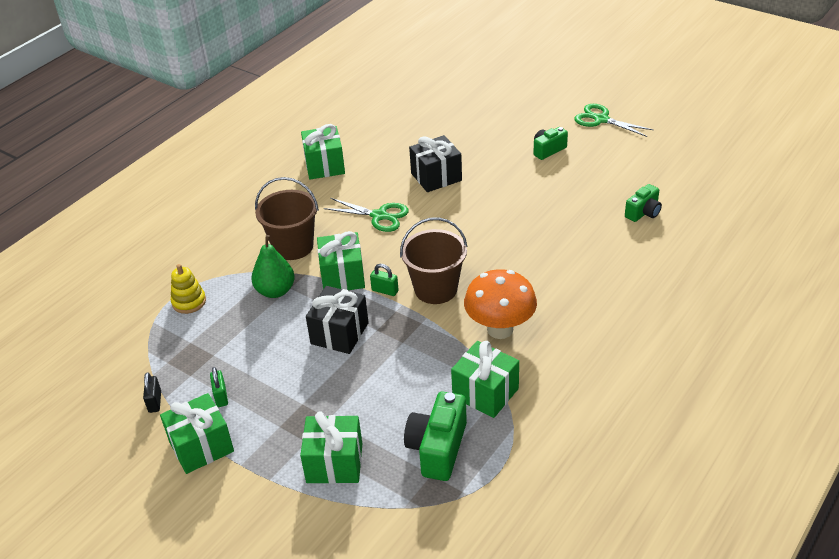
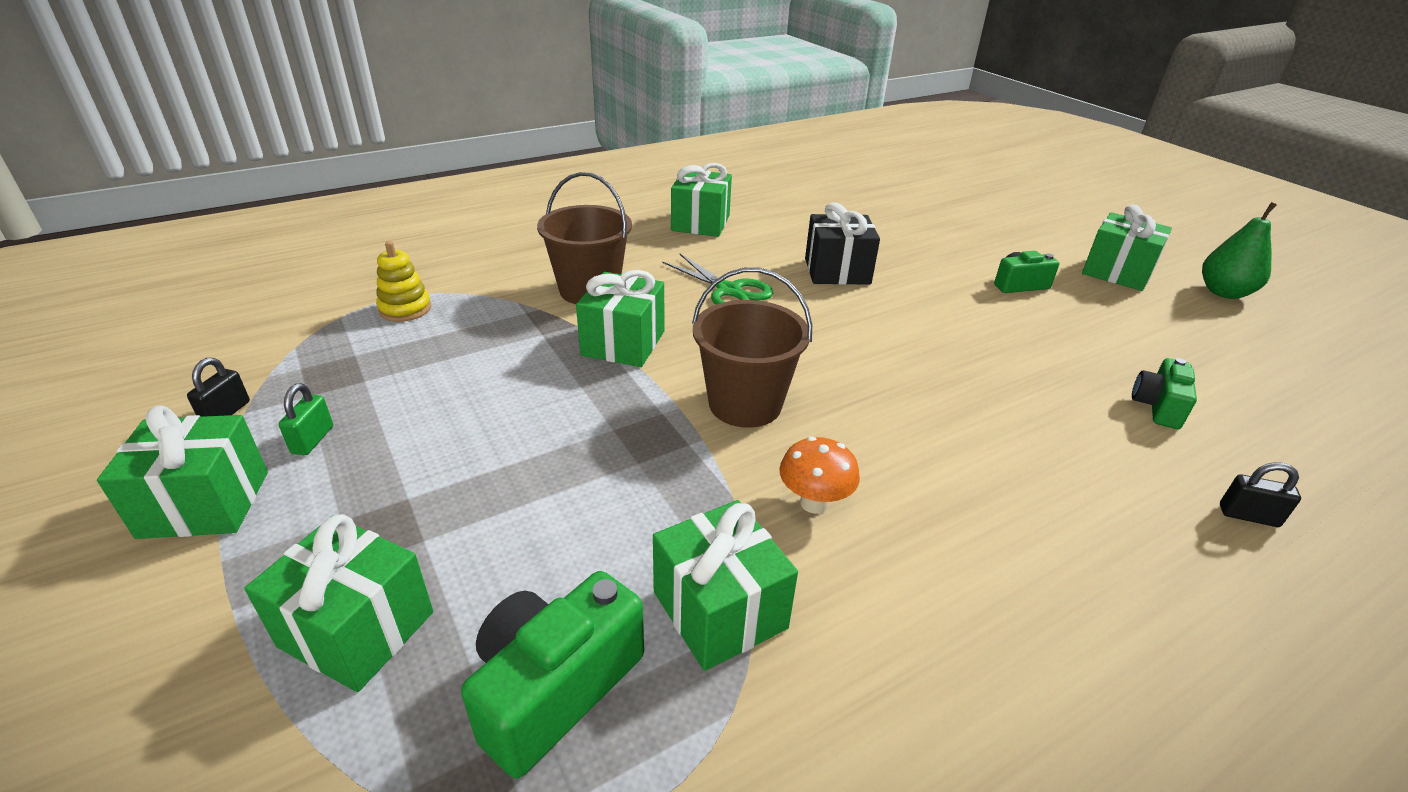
camera: 20 degrees right, 5 degrees down
(275, 291) = (520, 332): green pear -> green pear (1224, 292)
(339, 333) = (555, 414): black gift -> none
(385, 290) = (667, 380): green padlock -> none
(500, 329) = (814, 503): orange mushroom -> orange mushroom, size x0.57
(601, 119) = (1117, 272): green scissors -> green gift
(643, 212) = (1157, 406): green camera -> green camera turned 135 degrees clockwise
(694, 261) = (1248, 516): none -> black padlock

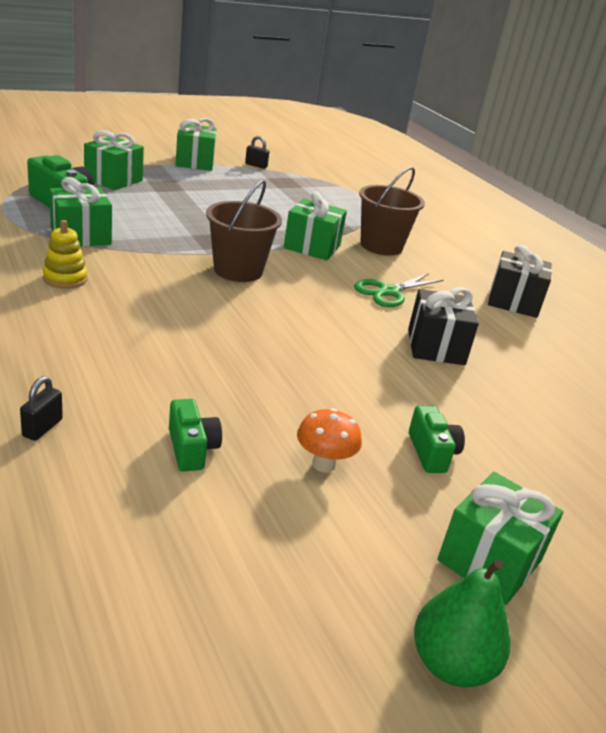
camera: 90 degrees right, 5 degrees down
(312, 440) = (232, 177): green padlock -> none
(405, 309) = (350, 199): yellow stacking toy -> yellow stacking toy (65, 279)
(700, 223) = (513, 302): green gift -> black gift
(814, 503) = (139, 271): orange mushroom -> orange mushroom (323, 464)
(1157, 406) = (192, 449): green camera -> green camera turned 45 degrees clockwise

